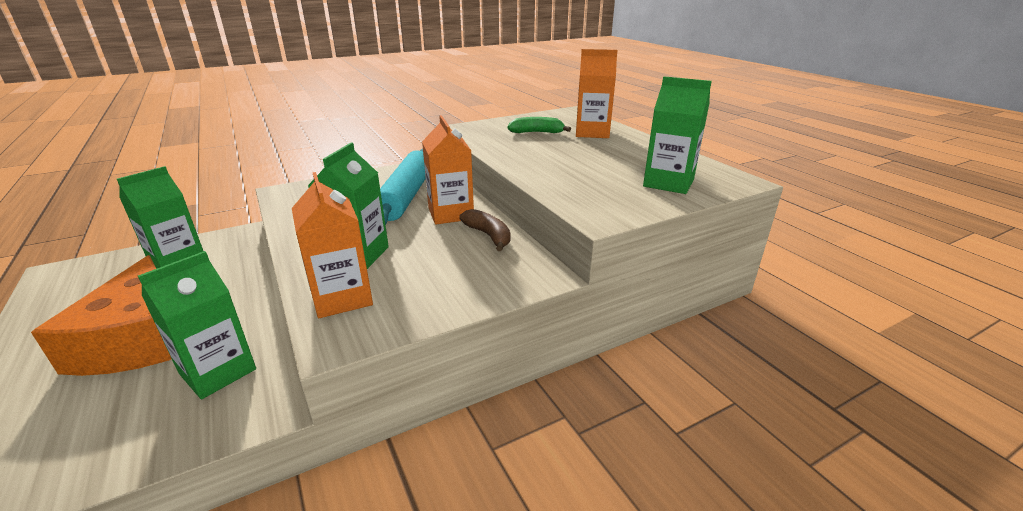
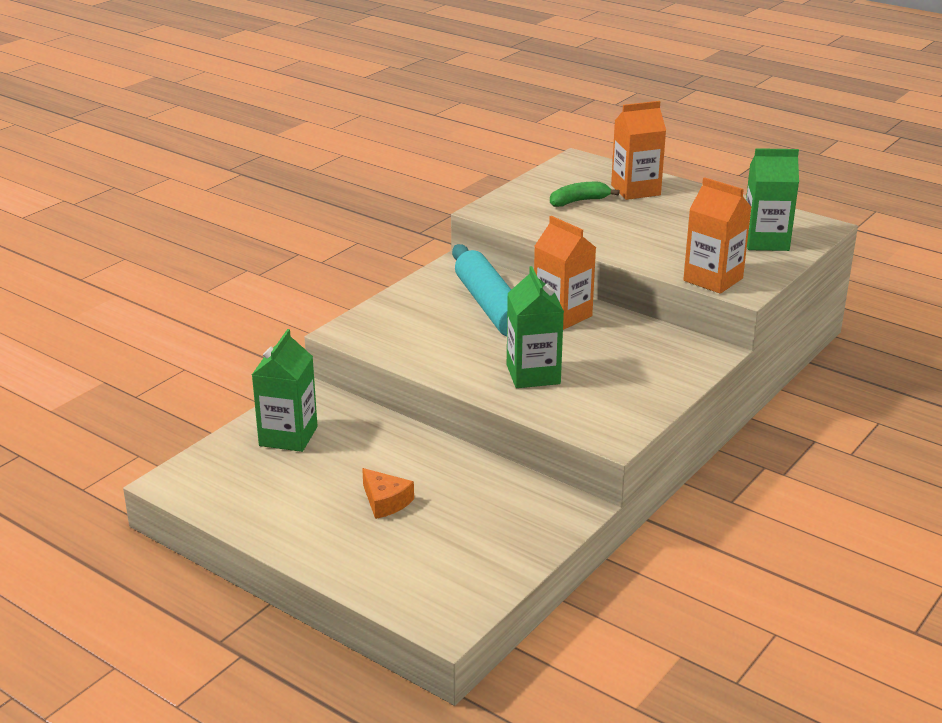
camera: 25 degrees left, 0 degrees up
(140, 339) = (385, 502): orange cheese -> orange cheese, size x0.43
(218, 371) = (497, 501): green carton -> none
(342, 297) = (573, 409): orange carton -> orange carton (713, 279)
(488, 235) = (625, 329): brown banana -> none

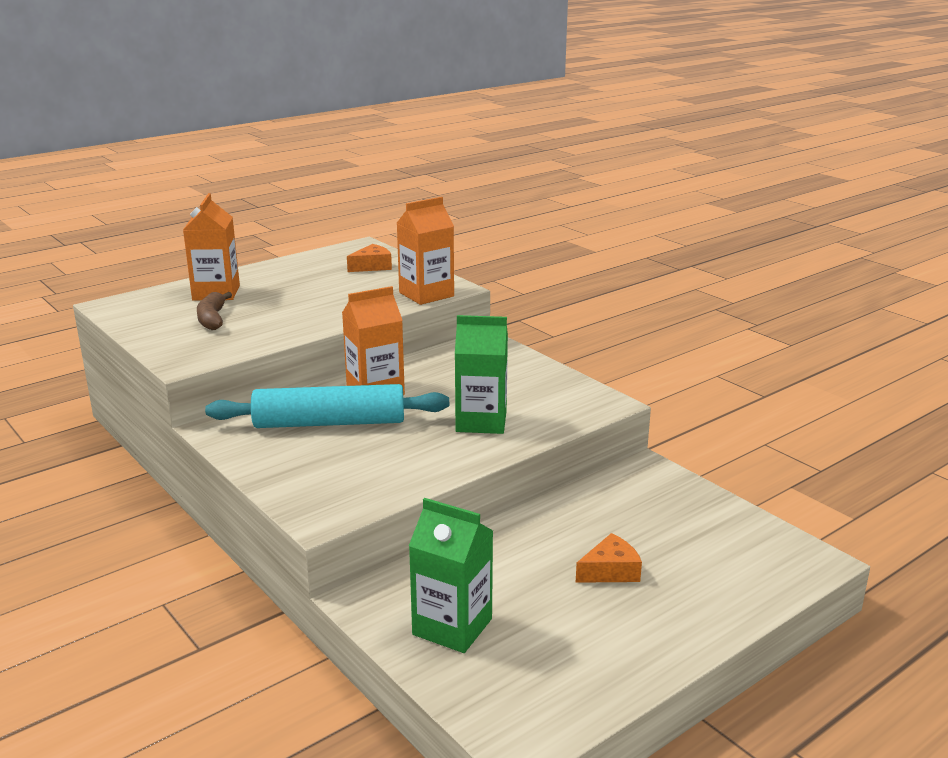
camera: 75 degrees left, 5 degrees down
(578, 201) = (212, 319): green banana -> brown banana
(765, 241) = (372, 266): green carton -> orange cheese

